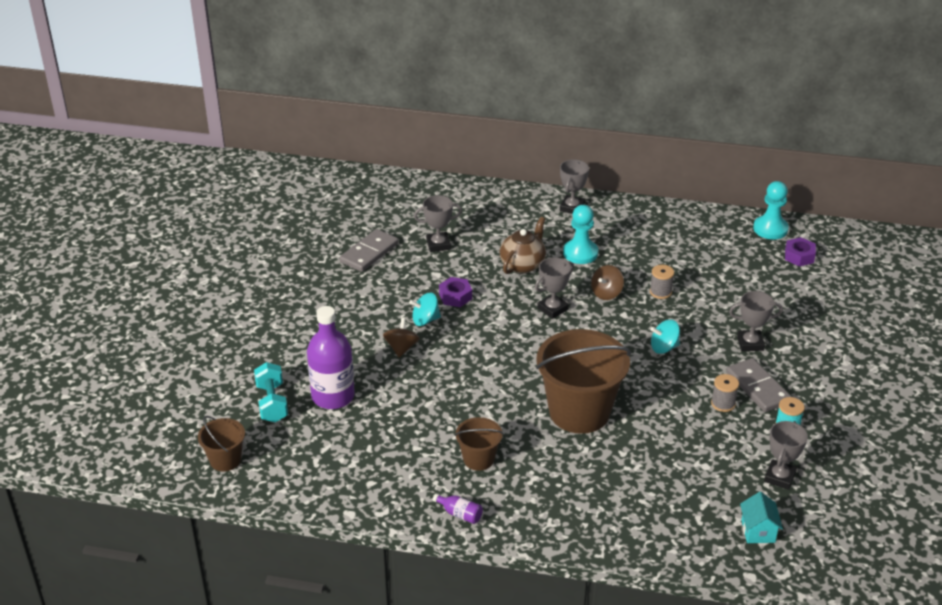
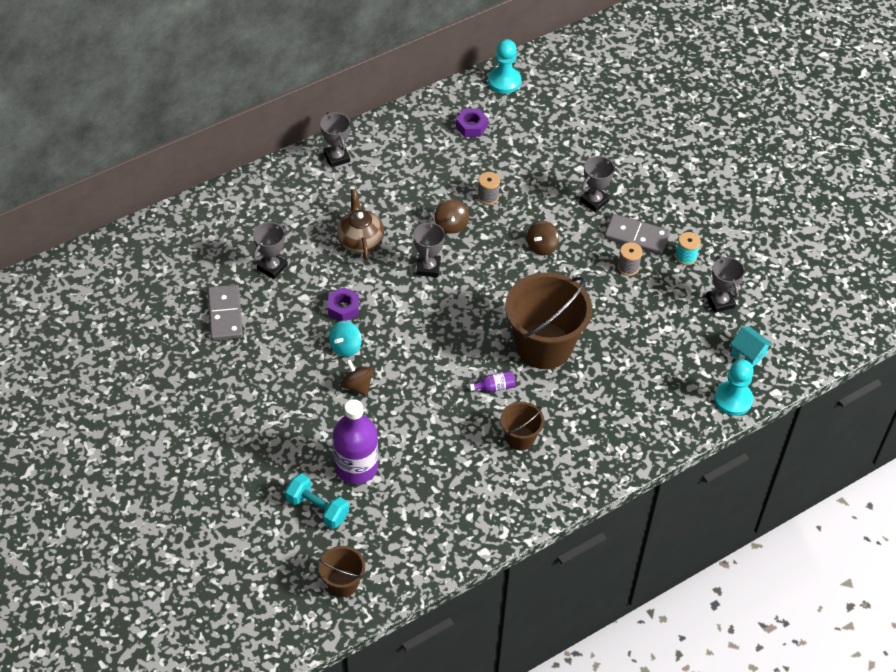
camera: 45 degrees left, 15 degrees up
(460, 514) = (556, 491): purple bottle -> purple bottle (494, 387)
(580, 253) = (391, 199): turquoise pawn -> turquoise pawn (733, 399)
(664, 347) = (542, 246): turquoise spinning top -> brown spinning top
(799, 256) = (549, 95): purple nut -> purple nut (471, 126)

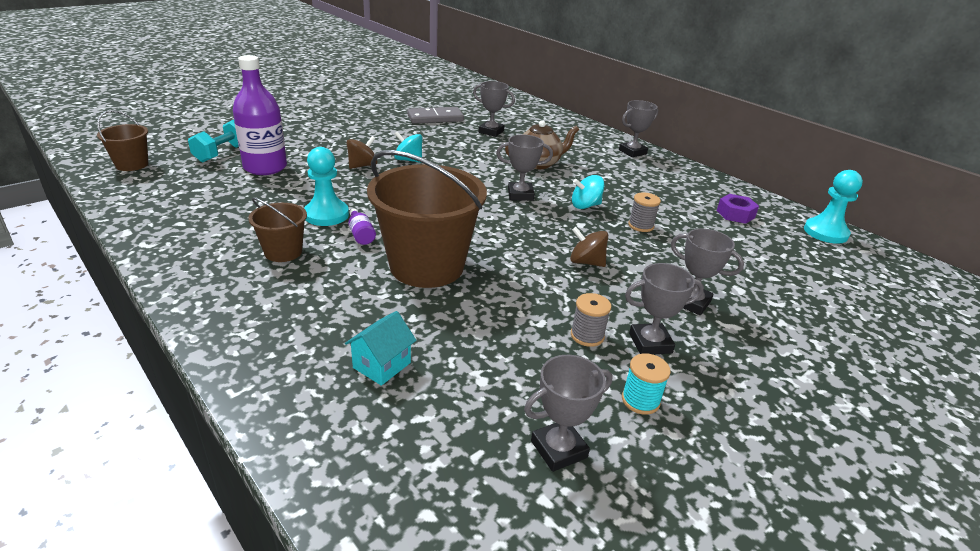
camera: 80 degrees right, 20 degrees down
(343, 308) = (454, 158): purple nut -> none
(451, 225) = (585, 205): brown spinning top -> turquoise spinning top
(636, 237) = (650, 343): grey domino -> grey trophy
(733, 399) = (331, 471): turquoise pawn -> turquoise pawn (326, 215)
(748, 354) = (441, 495): turquoise house -> turquoise house (382, 365)

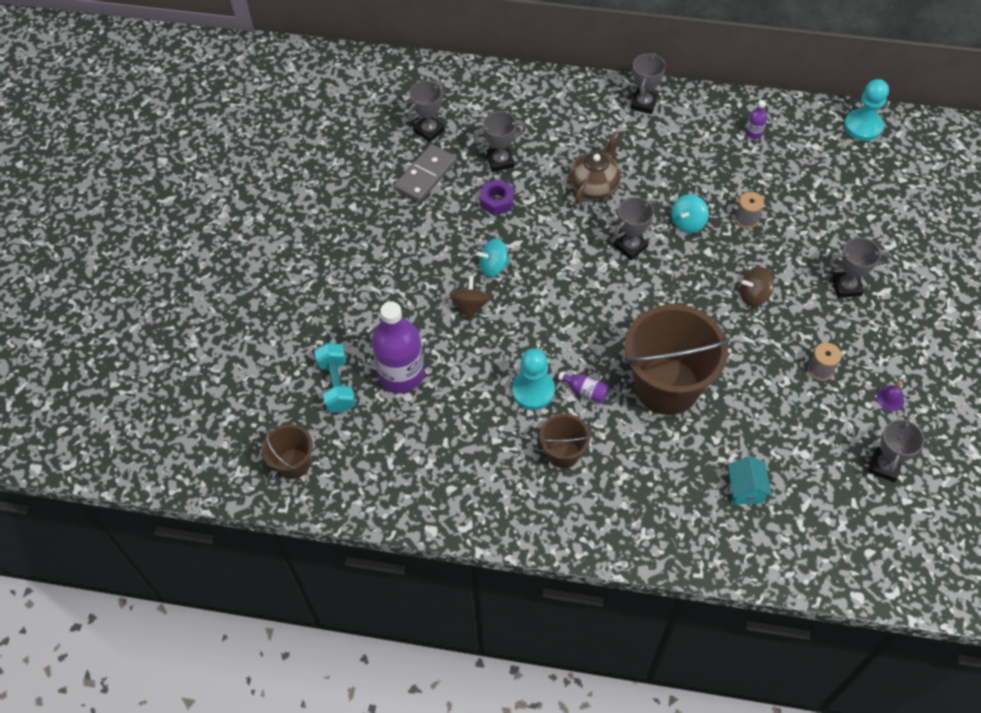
camera: 35 degrees left, 25 degrees up
(640, 400) = (890, 399): turquoise spool -> purple bell
(650, 343) = (857, 347): grey trophy -> grey trophy (429, 130)
(708, 195) = (754, 133): none -> purple bottle
(735, 214) = (791, 148): purple nut -> purple nut (497, 201)

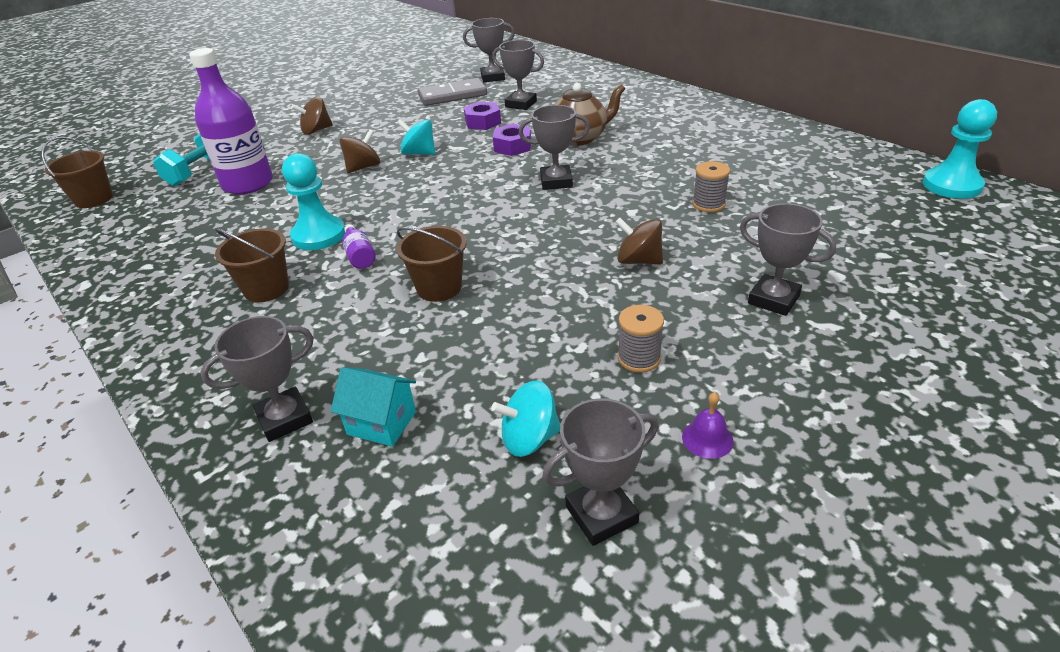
camera: 40 degrees right, 20 degrees down
(365, 283) = (316, 130): none -> brown spinning top
(556, 221) = (512, 146): none -> purple nut
(643, 104) = (698, 108): grey trophy -> grey trophy (284, 419)
(667, 386) = (439, 288): brown bucket -> brown bucket, size x0.49
(688, 223) = (638, 186): turquoise spinning top -> turquoise spinning top (529, 439)
(745, 489) = (382, 423): turquoise house -> turquoise house turned 75 degrees clockwise
(754, 133) = (796, 153): purple bottle -> none

